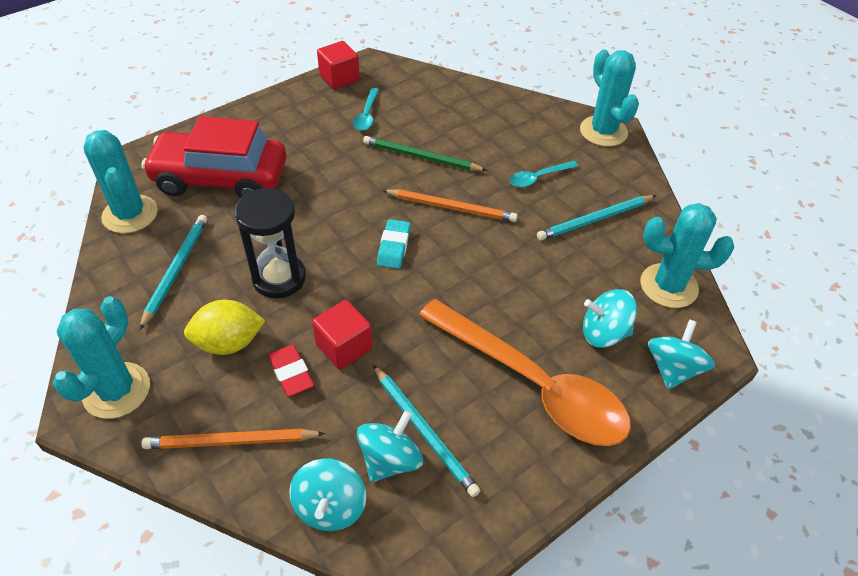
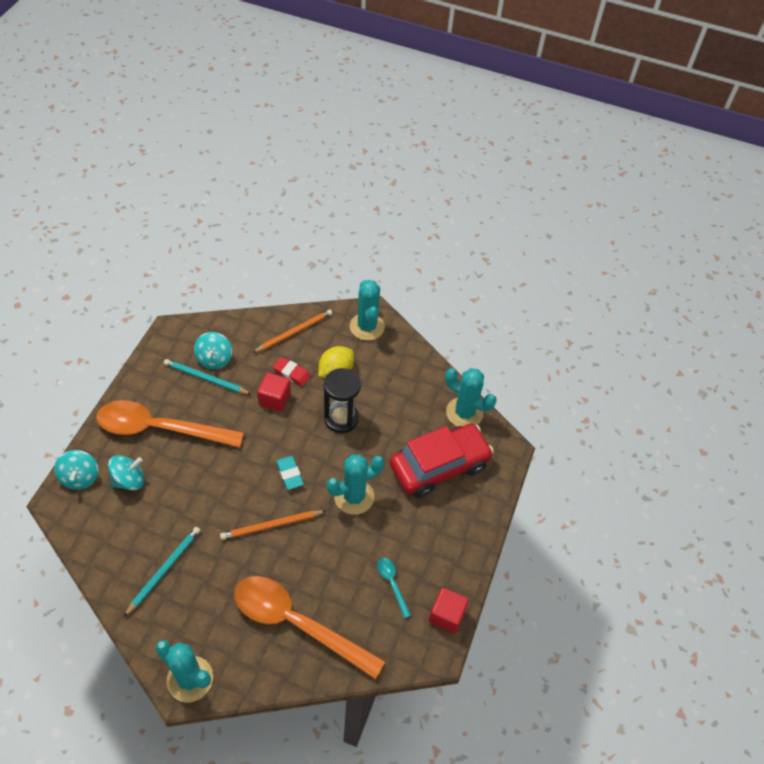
camera: 145 degrees right, 5 degrees up
(175, 271) = (401, 394): turquoise pencil -> none
(330, 507) = (229, 330): turquoise spinning top -> none
(421, 157) = (321, 562): green pencil -> none
(479, 126) = (297, 623): none -> orange spoon
(538, 177) = (223, 590): turquoise spoon -> none
(668, 286) = (95, 537): turquoise cactus -> turquoise cactus (354, 497)

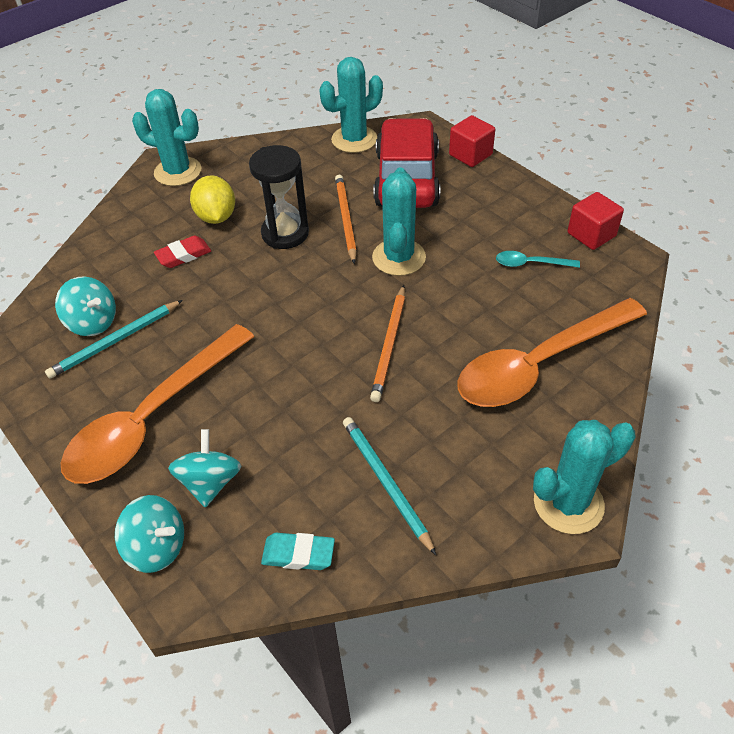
camera: 55 degrees left, 5 degrees down
(274, 399) = (207, 283): red cube -> red cube (470, 155)
(289, 474) = (327, 304): turquoise eraser -> turquoise eraser (298, 554)
(294, 332) = (126, 234): orange pencil -> orange pencil (345, 220)

